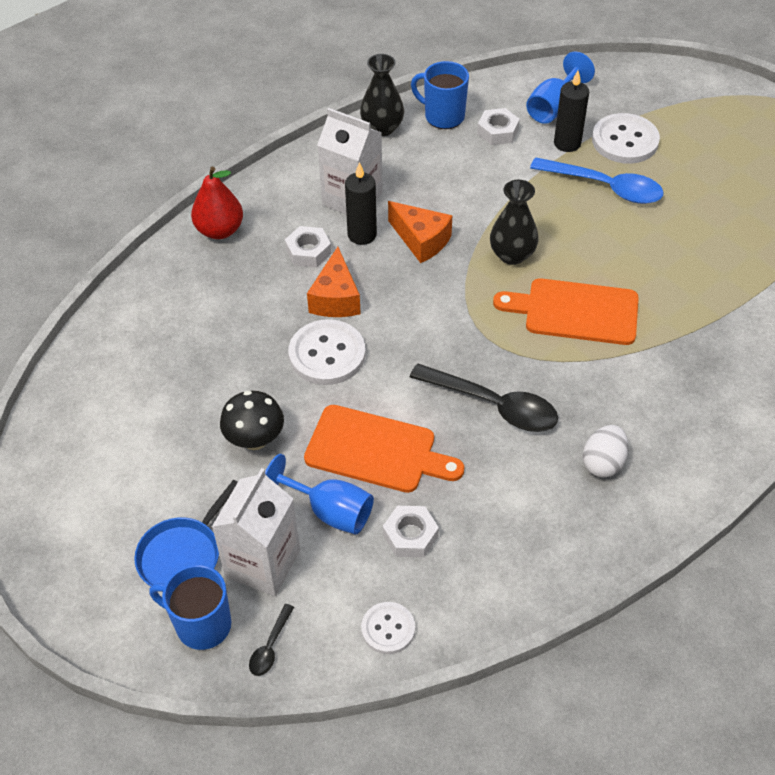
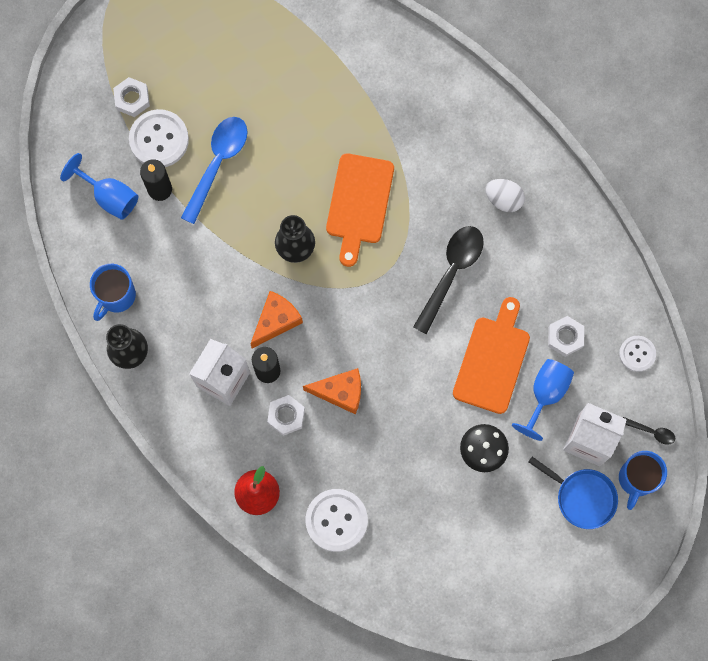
camera: 90 degrees left, 25 degrees up
(327, 354) = (399, 398): white button -> white button (336, 520)
(497, 131) = (140, 248): white nut -> white nut (132, 99)

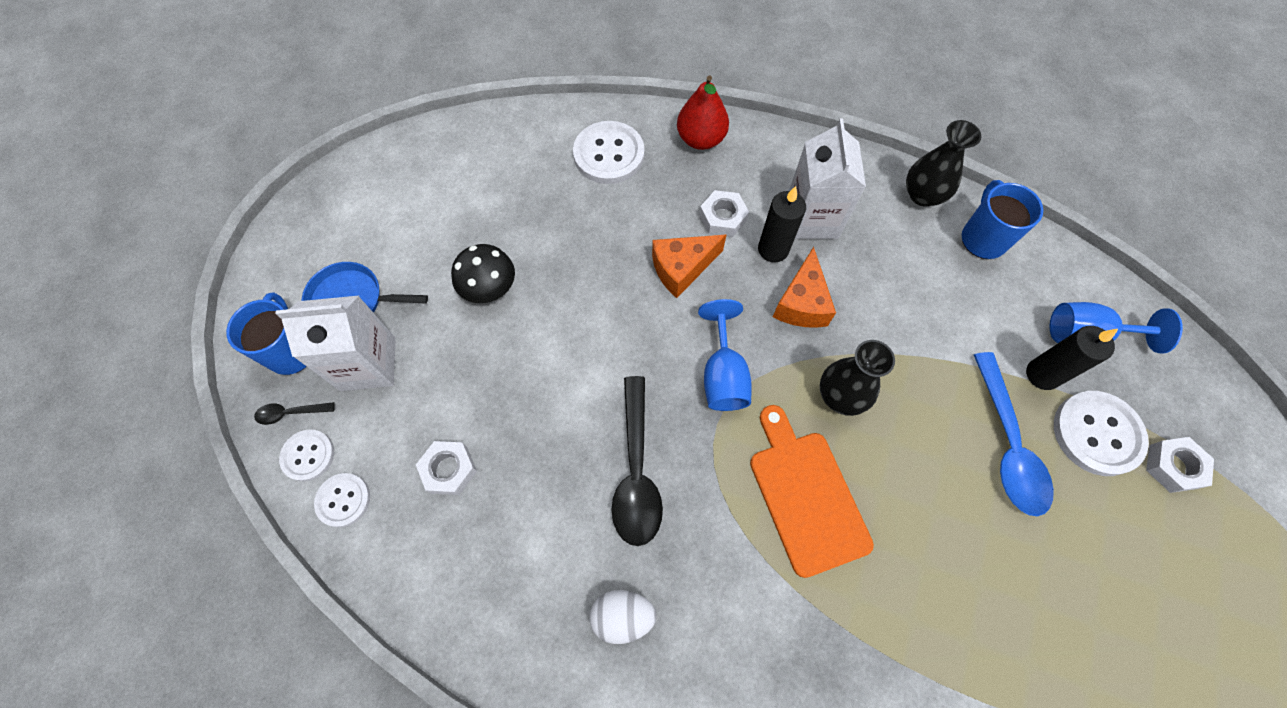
camera: 150 degrees right, 10 degrees down
(492, 360) = (528, 392): orange cutting board -> none
(545, 394) = (444, 388): blue goblet -> blue goblet (723, 375)
(649, 395) = (308, 455): none -> white button

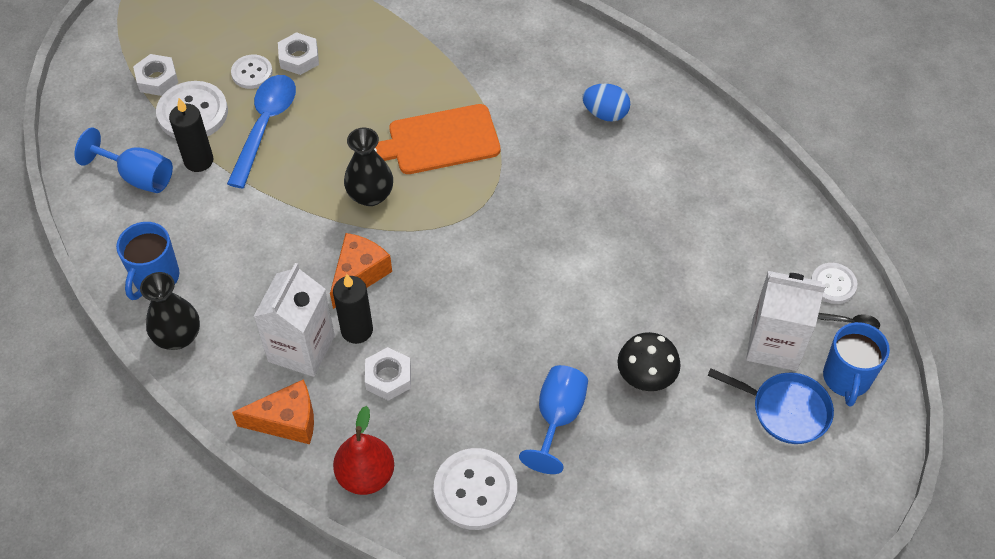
camera: 160 degrees left, 10 degrees down
(343, 500) = (804, 243): white button -> white button (252, 73)
(449, 470) = (714, 239): white nut -> white nut (299, 58)
(622, 616) = (605, 113): white egg -> blue egg
(636, 471) = (562, 193): black spoon -> none
(682, 268) = (453, 340): orange cheese -> orange cheese (287, 421)
(723, 375) = (460, 239): blue goblet -> blue goblet (558, 417)
(806, 495) = (438, 141): orange cutting board -> orange cutting board turned 75 degrees clockwise

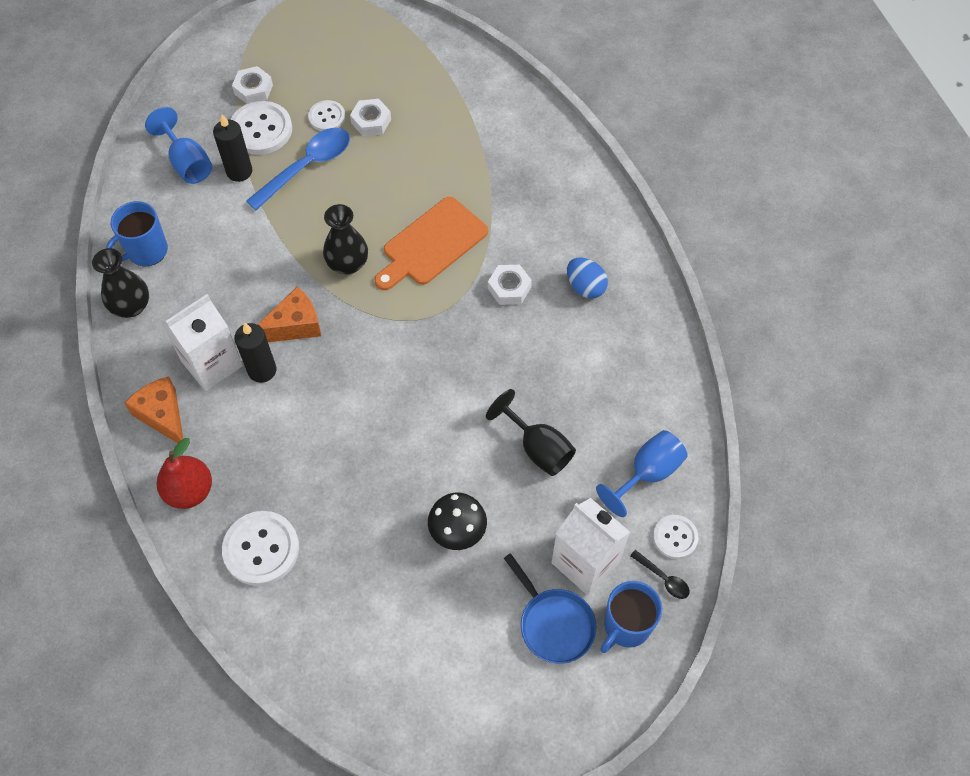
camera: 30 degrees right, 5 degrees up
(287, 421) = (163, 415): orange cheese -> orange cheese turned 150 degrees counterclockwise
(388, 377) = (259, 421): white nut -> white nut (509, 288)
(438, 141) = (432, 244): orange cutting board -> orange cutting board turned 60 degrees counterclockwise
(558, 417) = (364, 526): blue goblet -> blue goblet (648, 473)
(664, 270) = (538, 448): none -> black goblet

